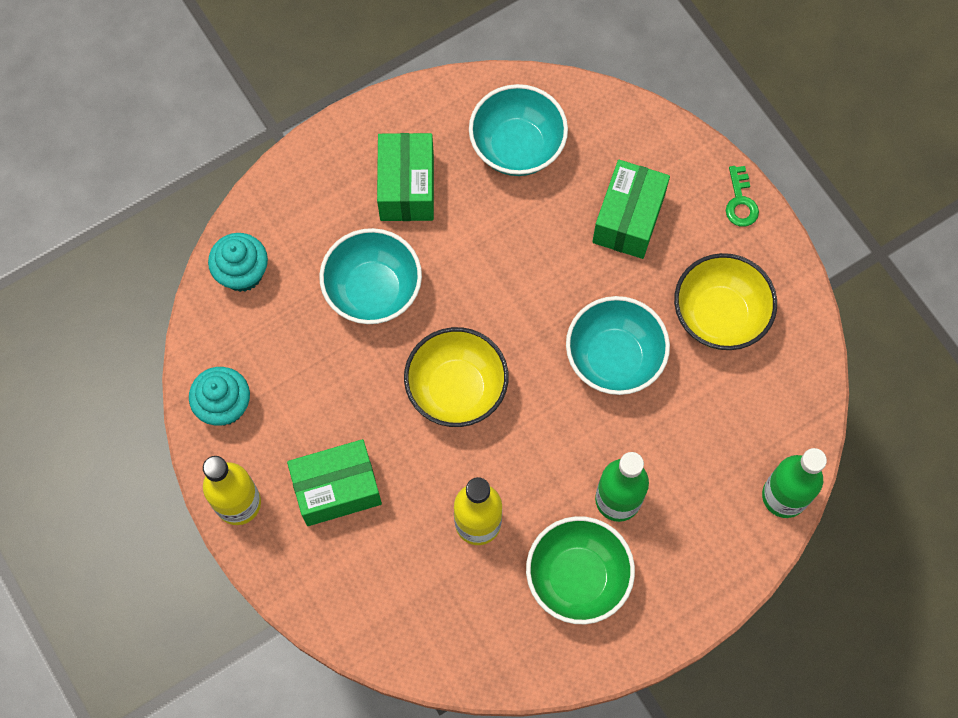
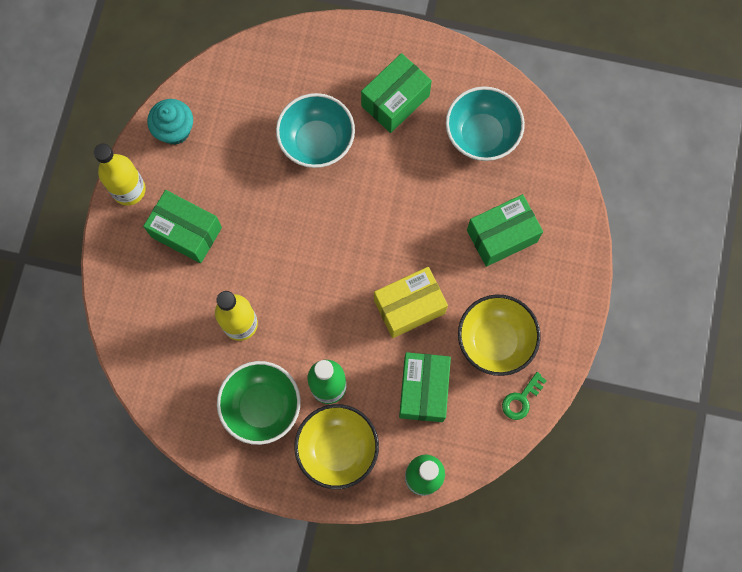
camera: 45 degrees right, 5 degrees up
(243, 273) = (257, 66): turquoise cupcake -> none
(456, 389) = (305, 240): yellow bowl -> yellow bowl (337, 449)
(614, 358) = (409, 307): turquoise bowl -> yellow box
(704, 419) = (423, 390): none -> green box
(740, 202) = (578, 288): green key -> green key (521, 399)

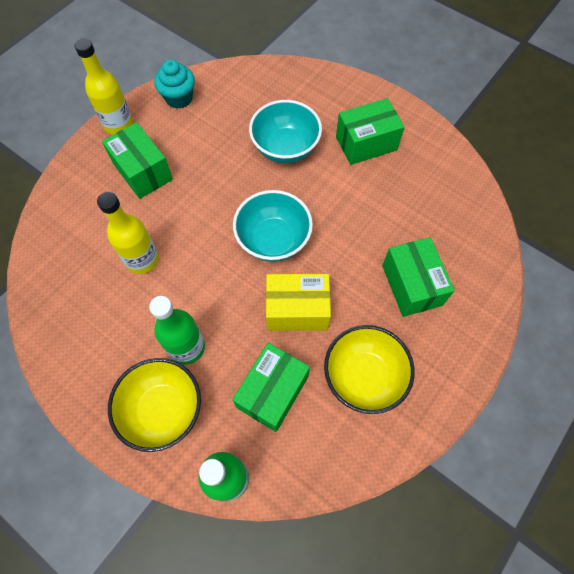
camera: 25 degrees right, 10 degrees down
(262, 406) = (118, 338): green bowl -> none
(481, 135) = (429, 196): turquoise bowl -> turquoise bowl (273, 240)
(501, 236) = (411, 285): green box -> green box turned 75 degrees clockwise
(521, 399) = (365, 446): green key -> none

